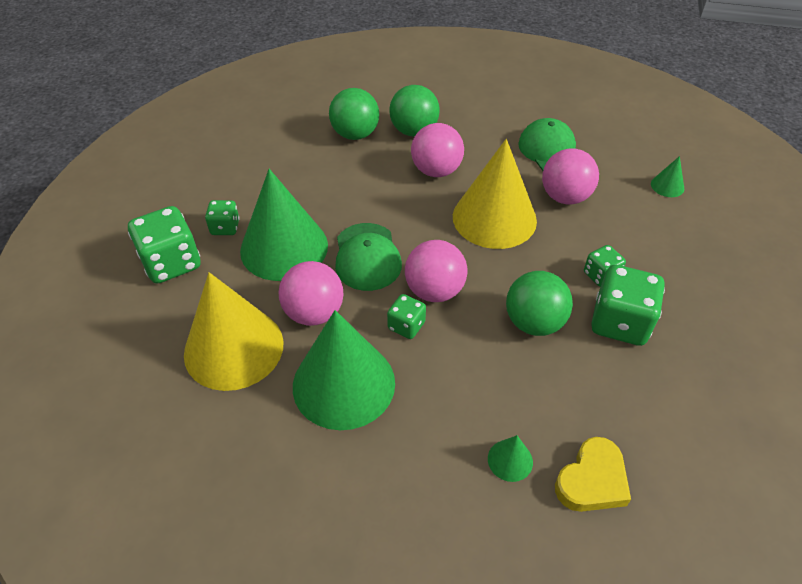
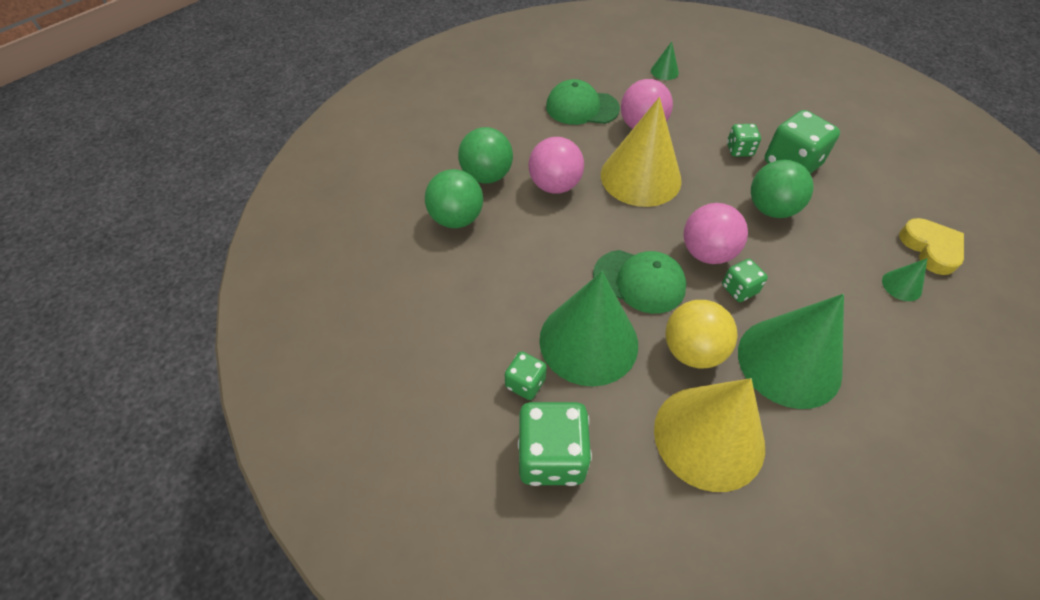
camera: 60 degrees left, 5 degrees up
(314, 313) = (692, 351): pink ball -> yellow ball

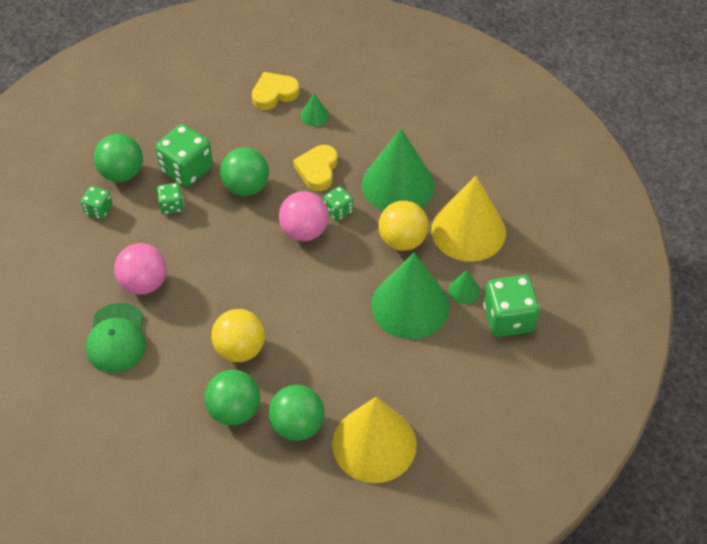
camera: 100 degrees left, 0 degrees up
(525, 383) = (457, 342): green dice -> green dice (98, 210)
(554, 185) = (240, 349): pink ball -> yellow ball
(639, 281) = (344, 276): green cap -> none
(640, 177) = (219, 280): yellow cone -> yellow cone (374, 444)
(664, 71) = (47, 267): green cone -> green cone (464, 290)
(780, 119) = (122, 173): none -> green ball
(804, 277) = (317, 170): none -> yellow heart

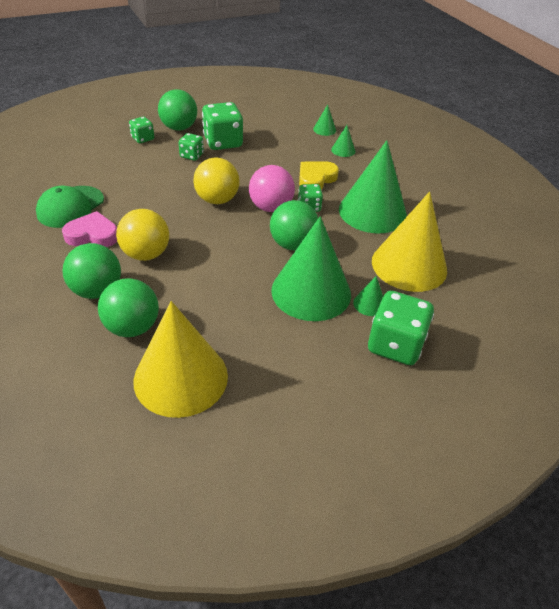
camera: 30 degrees right, 10 degrees down
(144, 283) = (125, 186): pink ball -> none
(171, 357) = (92, 235): none -> pink heart
(246, 187) = (254, 167): green ball -> green ball (293, 244)
(274, 94) = (324, 129): yellow heart -> green cone
(402, 240) = (344, 246): yellow ball -> yellow ball (217, 200)

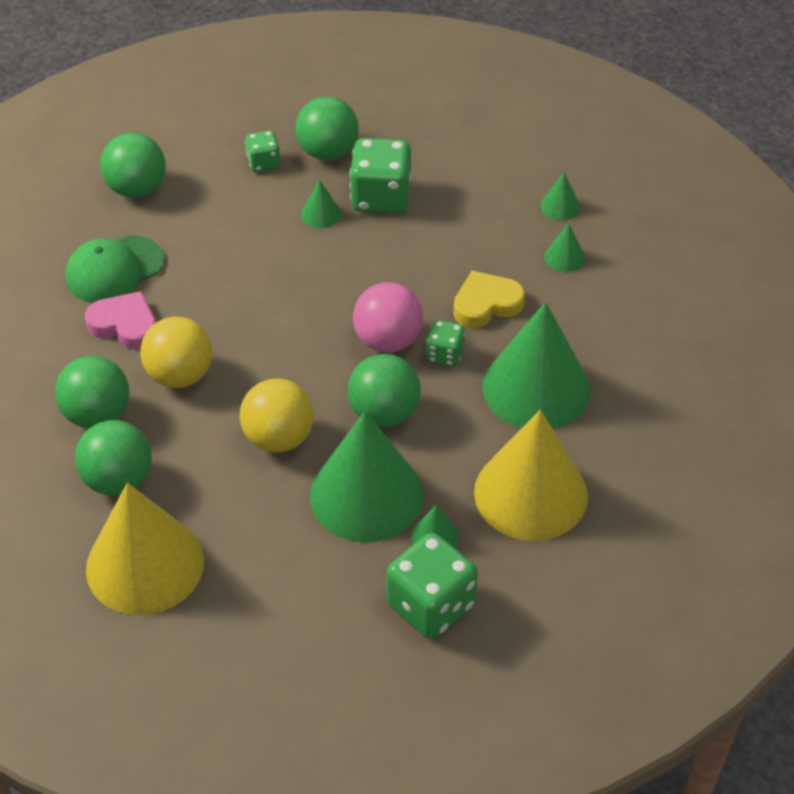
camera: 25 degrees right, 5 degrees up
(66, 164) = (137, 189): none -> green ball
(191, 155) = (321, 214): green dice -> green cone
(217, 200) = (317, 307): yellow ball -> yellow ball (278, 438)

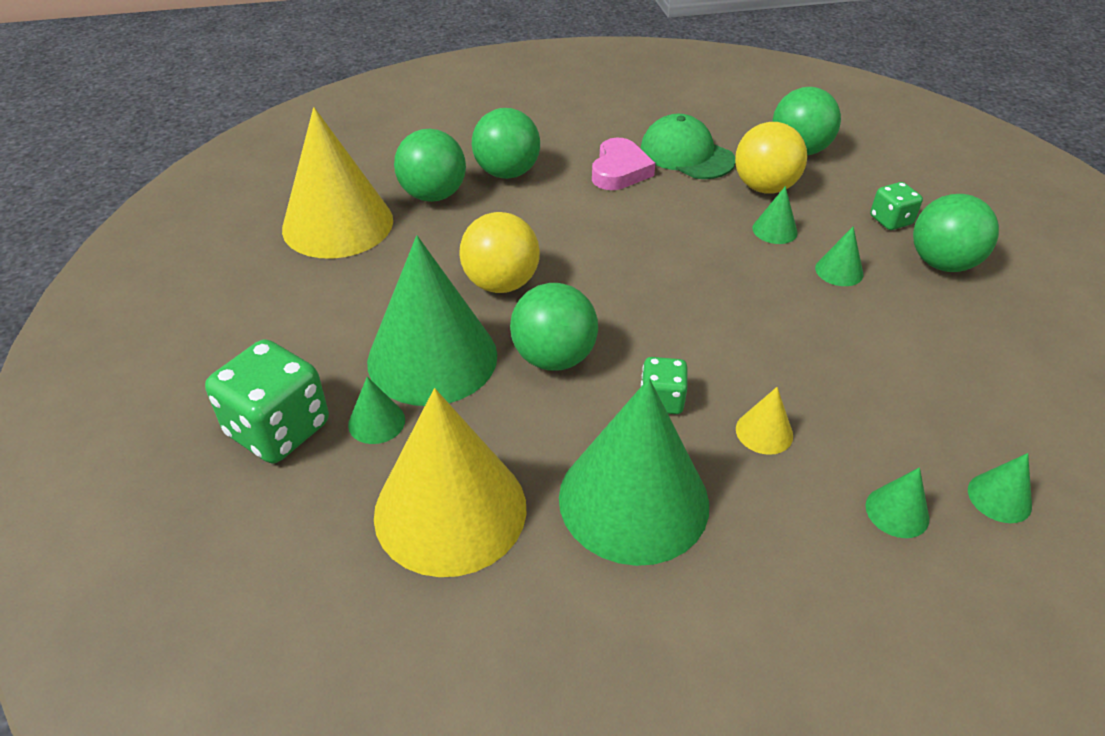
camera: 80 degrees right, 5 degrees down
(180, 375) = (567, 210): yellow ball -> yellow ball (764, 187)
(255, 238) = (774, 230): none -> green cone
(381, 197) = (896, 314): green dice -> none
(388, 340) = (665, 348): pink ball -> none
(486, 304) = (764, 432): yellow heart -> yellow cone

